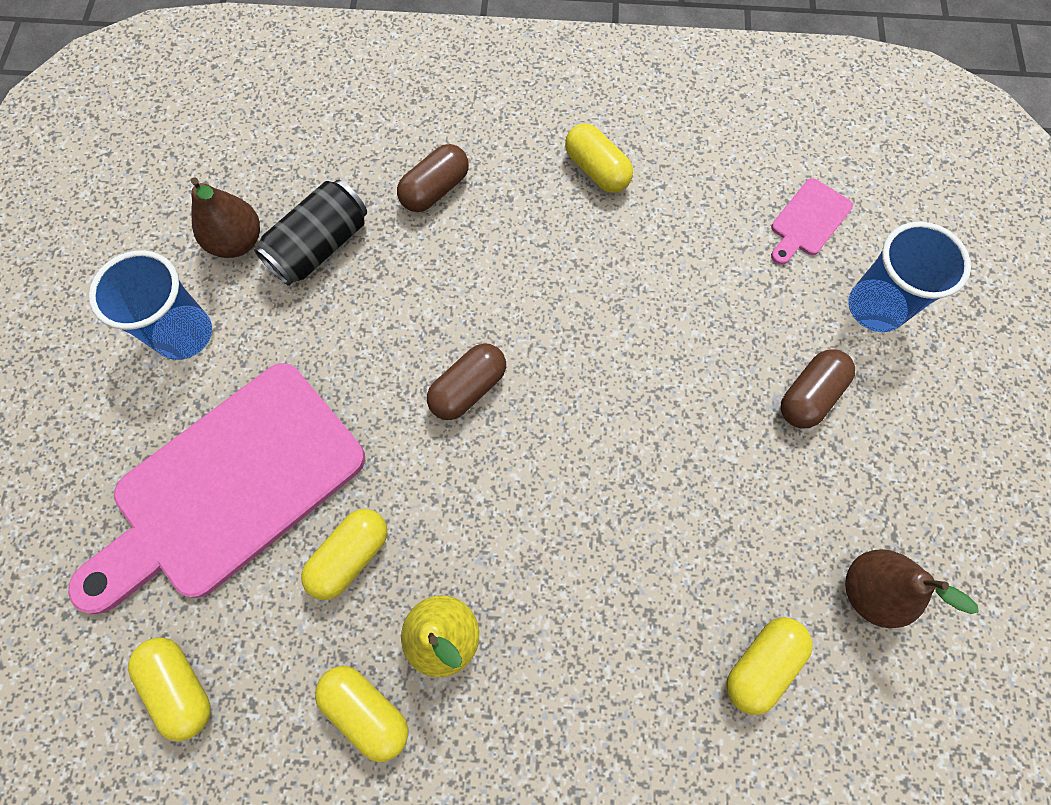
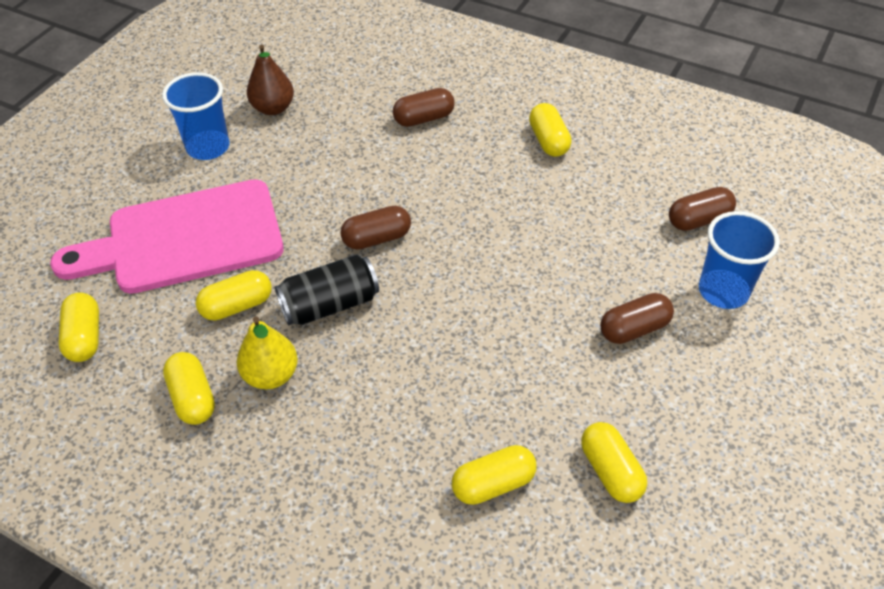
camera: 25 degrees right, 20 degrees down
(320, 246) = (325, 127): black can -> black can (330, 304)
(808, 220) = (699, 220): pink cutting board -> brown capsule
(870, 590) = (610, 471): brown pear -> yellow capsule

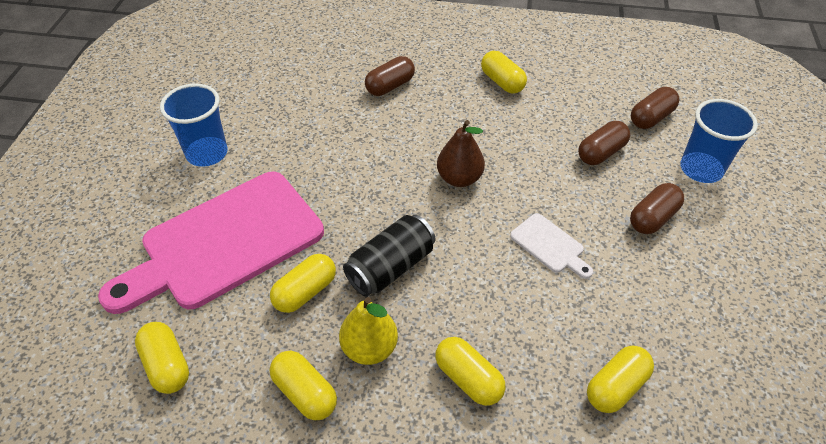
camera: 20 degrees left, 0 degrees up
(273, 108) = (252, 106): brown pear -> brown pear (459, 178)
(377, 238) = (402, 197): brown capsule -> brown capsule (601, 153)
(503, 327) = (549, 245): none -> white cutting board
(610, 471) = (702, 344): yellow capsule -> yellow capsule (468, 378)

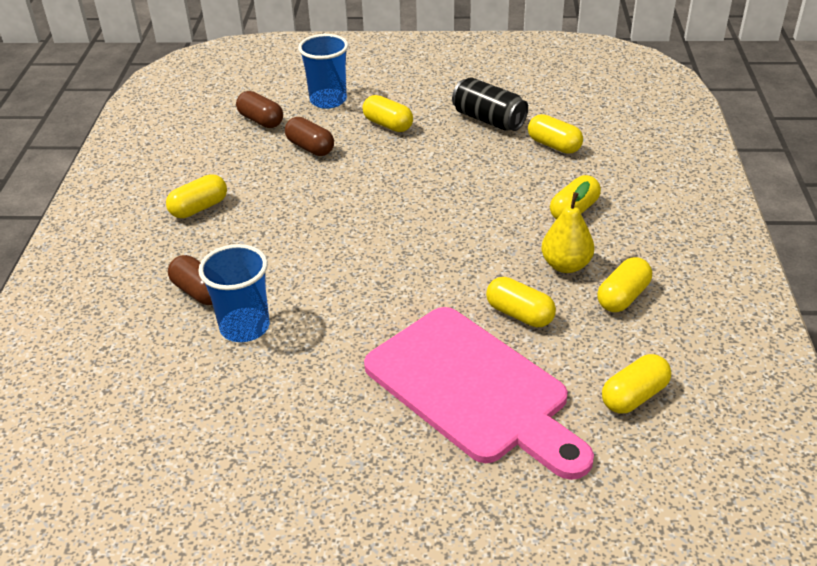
camera: 95 degrees left, 10 degrees down
(207, 153) = (329, 442): blue cup -> blue cup (245, 327)
(391, 267) = (475, 262): black can -> black can (488, 120)
(459, 178) = (353, 228): brown pear -> none
(549, 245) = (429, 174): white cutting board -> none
(652, 218) = (388, 125): brown capsule -> yellow capsule

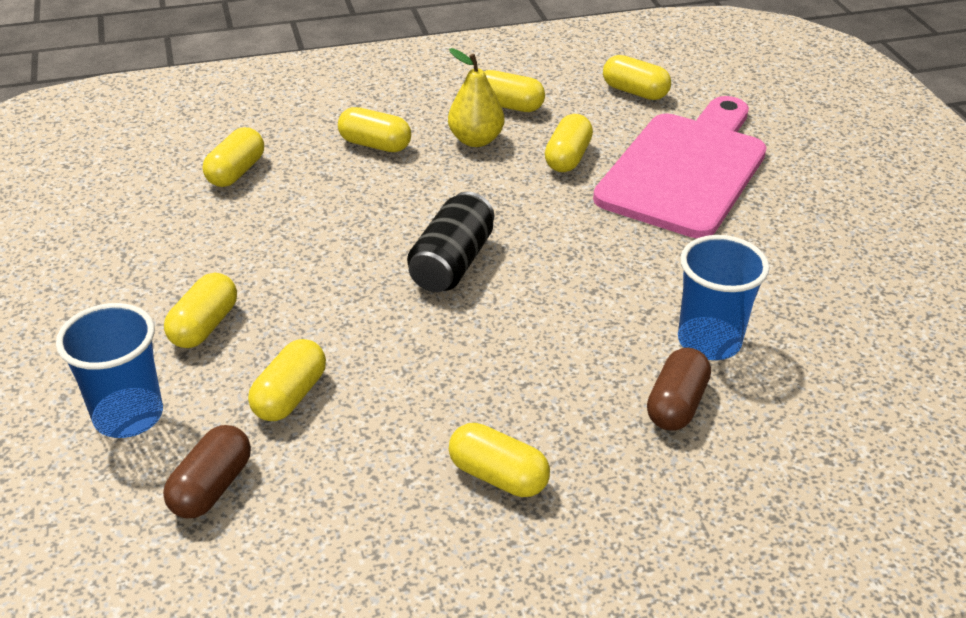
camera: 110 degrees left, 0 degrees up
(310, 148) = (290, 396): brown capsule -> yellow capsule
(488, 120) = (177, 232): black can -> black can (452, 263)

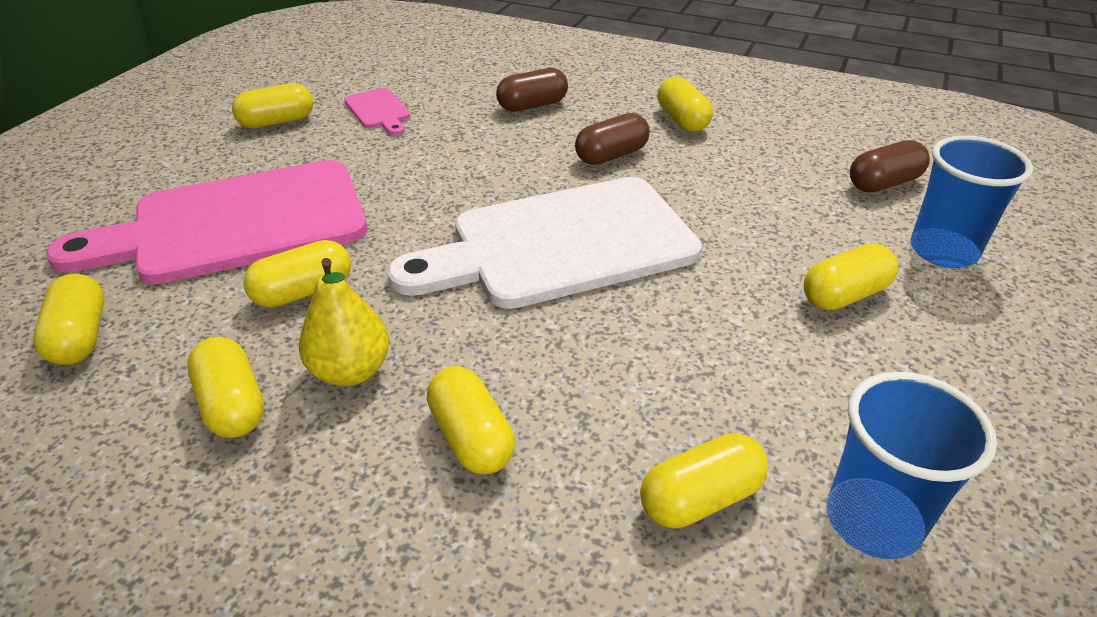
camera: 140 degrees left, 0 degrees up
(290, 396) = (792, 210): yellow capsule -> yellow capsule (277, 122)
(452, 263) = (561, 244): black can -> white cutting board
(514, 375) = (611, 155): none -> brown capsule
(709, 341) = (459, 120): blue cup -> blue cup (873, 521)
(795, 311) = (379, 111): none -> pink cutting board

